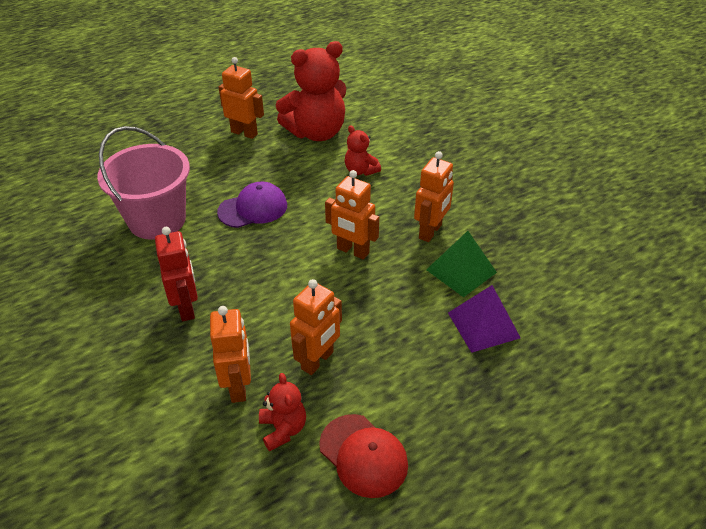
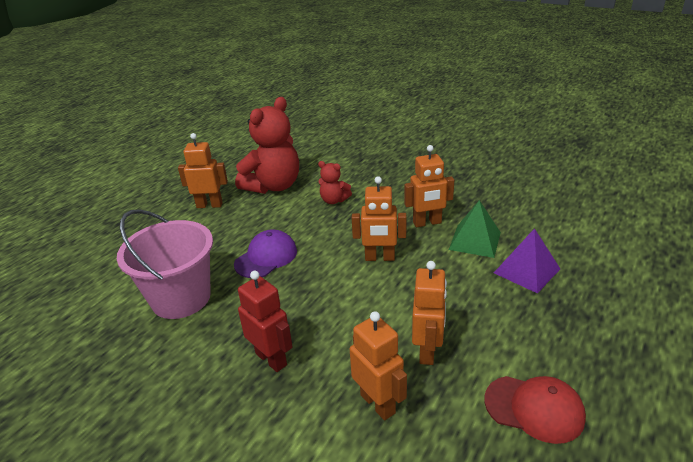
camera: 25 degrees left, 10 degrees down
(283, 429) = (449, 420): red teddy bear -> none
(430, 232) = (427, 223): orange robot -> orange robot turned 75 degrees clockwise

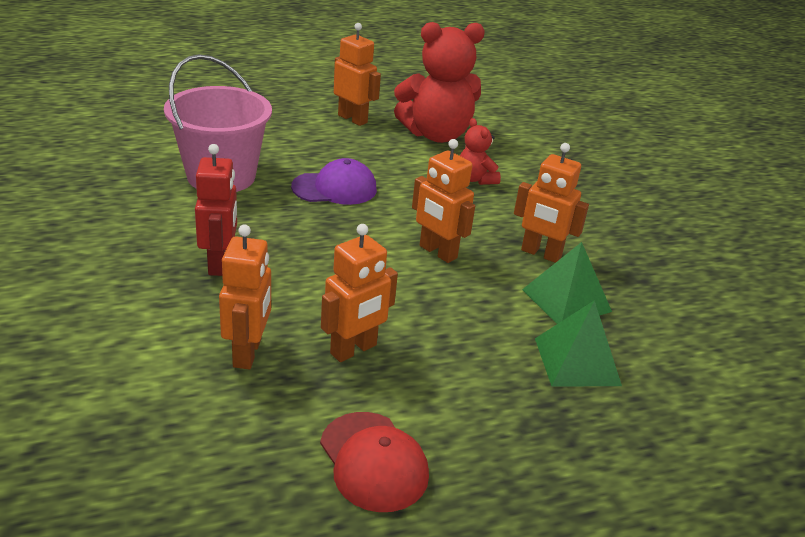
camera: 35 degrees right, 0 degrees up
(527, 271) = (577, 361): purple pyramid -> green pyramid

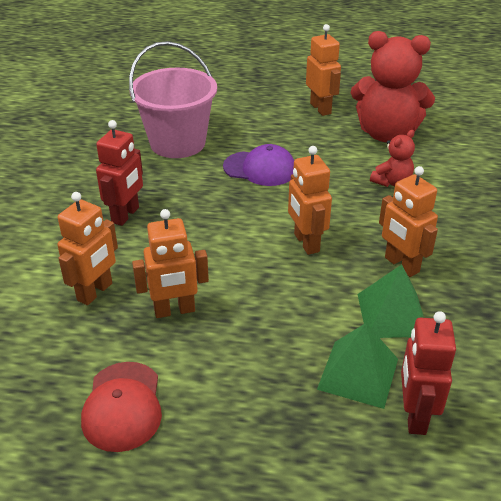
camera: 30 degrees right, 5 degrees up
(475, 179) = (392, 182): red teddy bear -> red teddy bear turned 135 degrees counterclockwise
(651, 384) = (414, 415): none -> red robot

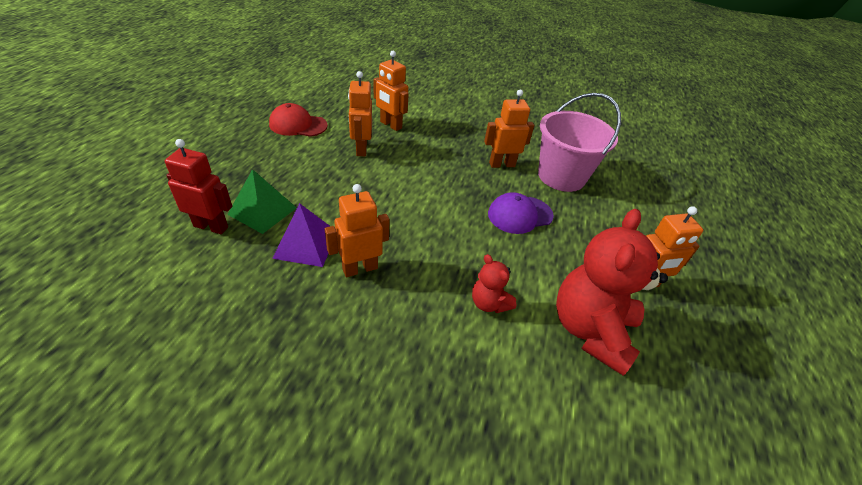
camera: 95 degrees right, 5 degrees up
(126, 215) = (465, 142): red robot -> none
(260, 169) = (520, 215): purple cap -> purple cap turned 45 degrees clockwise
(306, 243) = (408, 219): orange robot -> orange robot (502, 164)
(392, 314) = (306, 244): green pyramid -> purple pyramid

